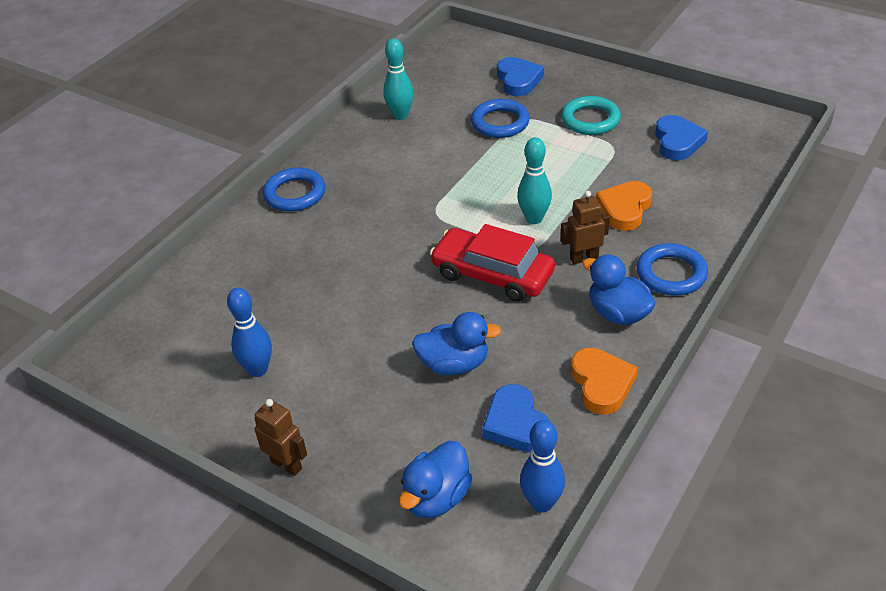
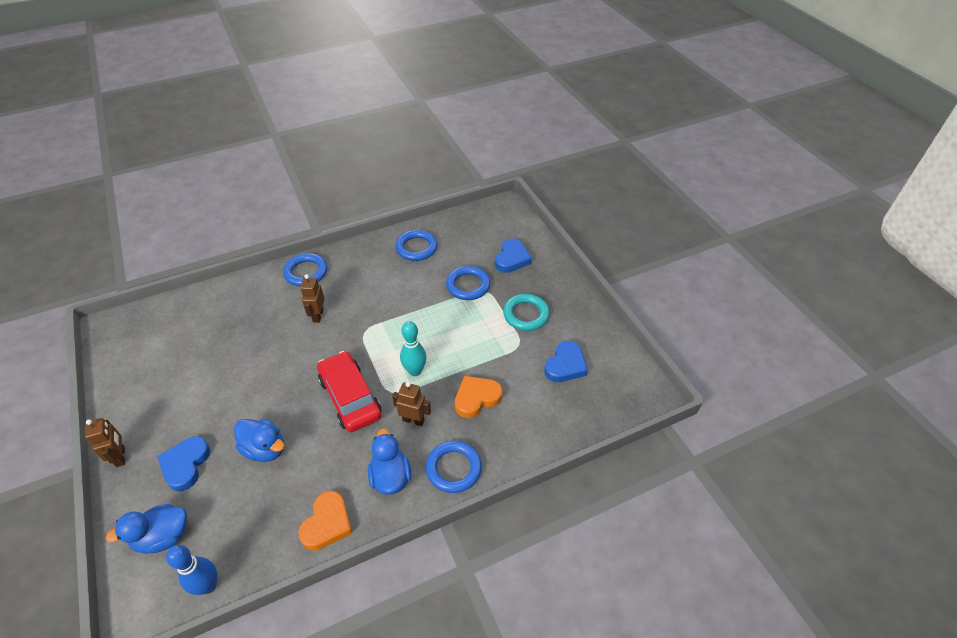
camera: 30 degrees right, 5 degrees up
(258, 369) = (171, 382): blue bowling pin -> none
(362, 224) = (318, 315): none -> brown robot
(400, 115) = (416, 248): turquoise bowling pin -> blue ring
(516, 424) = (253, 517): blue heart -> blue heart (186, 465)

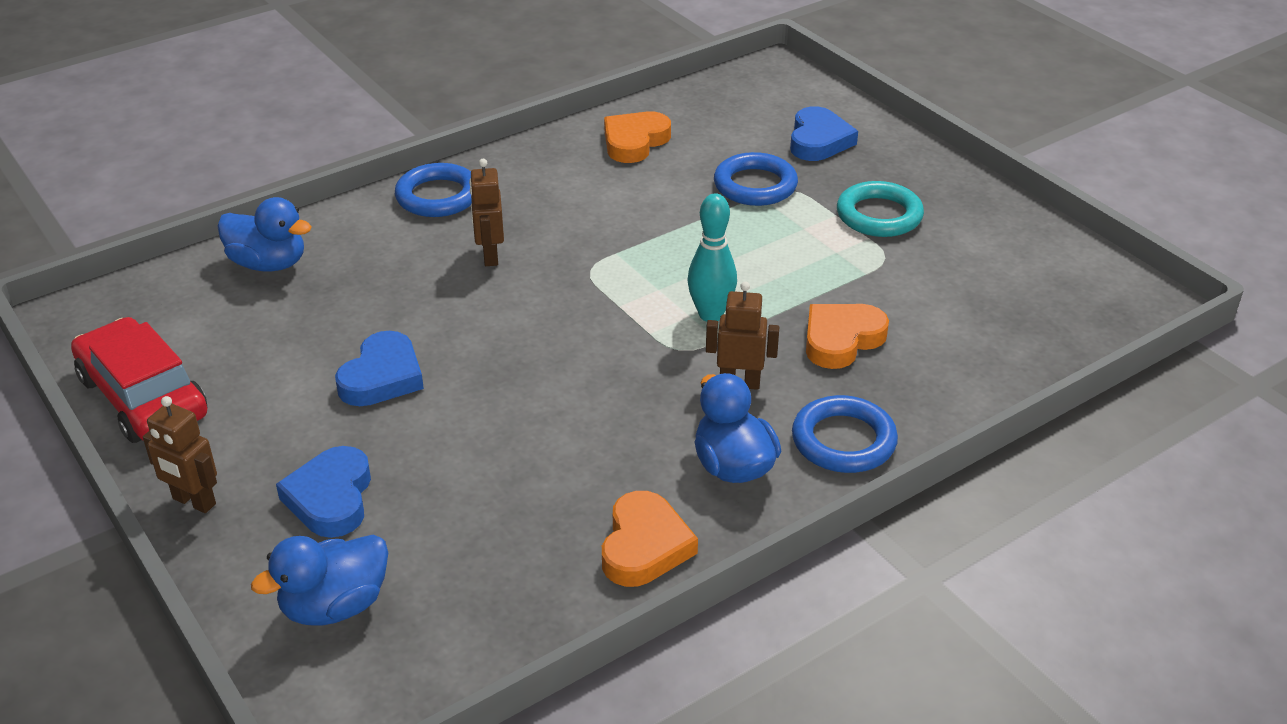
camera: 10 degrees left, 10 degrees down
(121, 456) = (193, 502): brown robot -> brown robot turned 150 degrees clockwise
(208, 585) = (456, 663): blue bowling pin -> none
(265, 449) = (476, 456): blue duck -> blue duck (269, 264)
(350, 397) = (606, 365): red car -> red car (143, 397)
(416, 248) = (634, 142): blue ring -> orange heart
(565, 365) = (980, 277): blue heart -> blue heart (382, 377)

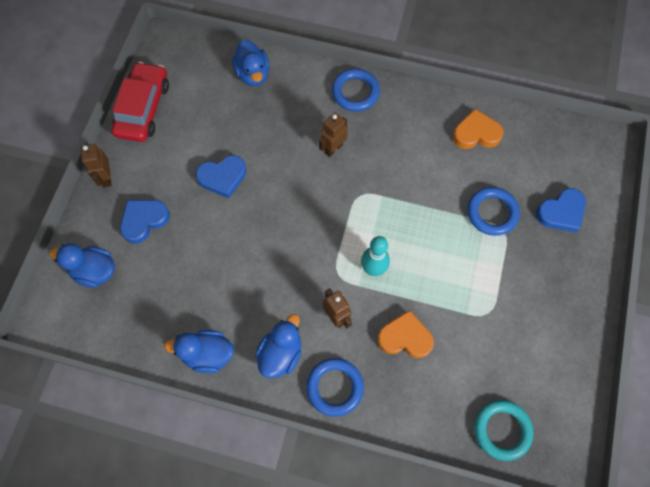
camera: 50 degrees right, 30 degrees up
(644, 546) = (207, 354): orange heart -> blue duck
(879, 215) = (521, 286): turquoise ring -> turquoise ring (502, 430)

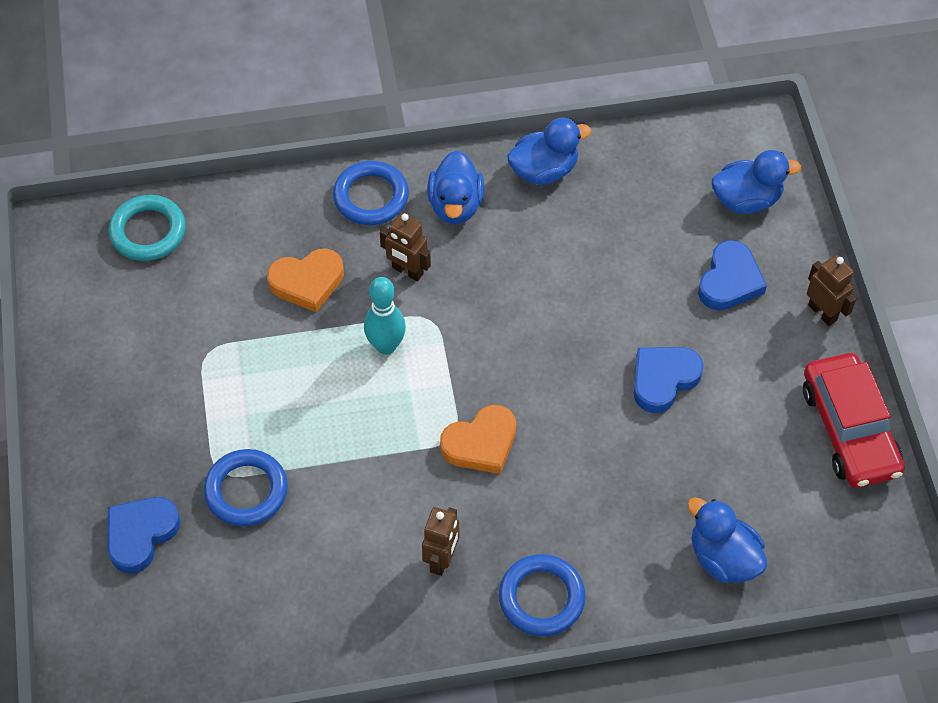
camera: 155 degrees right, 10 degrees down
(333, 148) = (528, 489): brown robot -> brown robot (442, 559)
(476, 133) = (314, 609): orange heart -> orange heart (481, 443)

